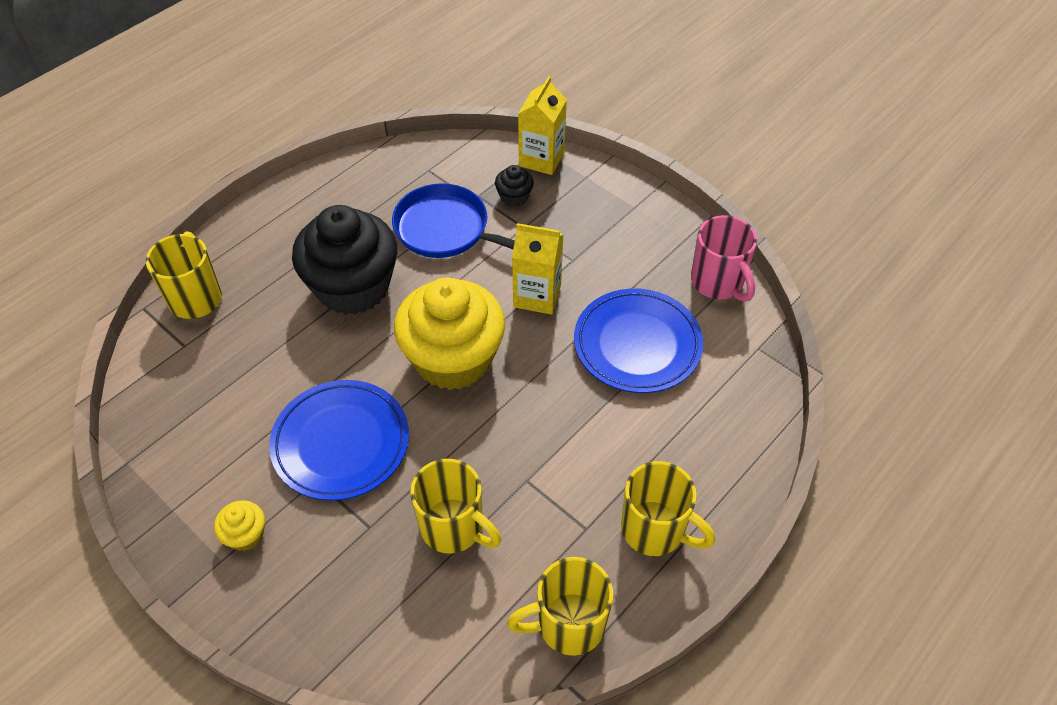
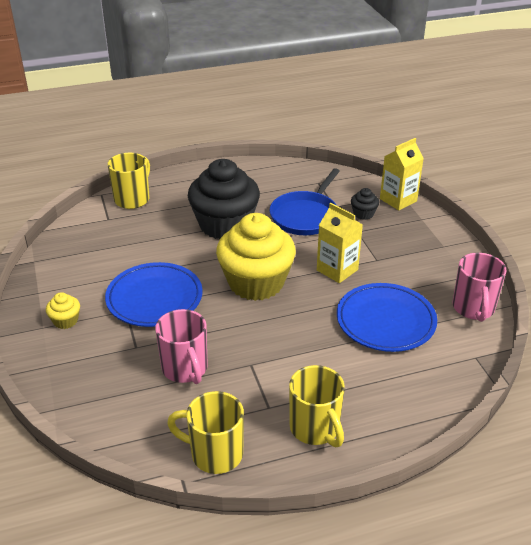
camera: 30 degrees right, 15 degrees down
(446, 229) = (305, 216): blue pan -> blue pan turned 120 degrees counterclockwise
(454, 527) = (185, 369): yellow mug -> pink mug

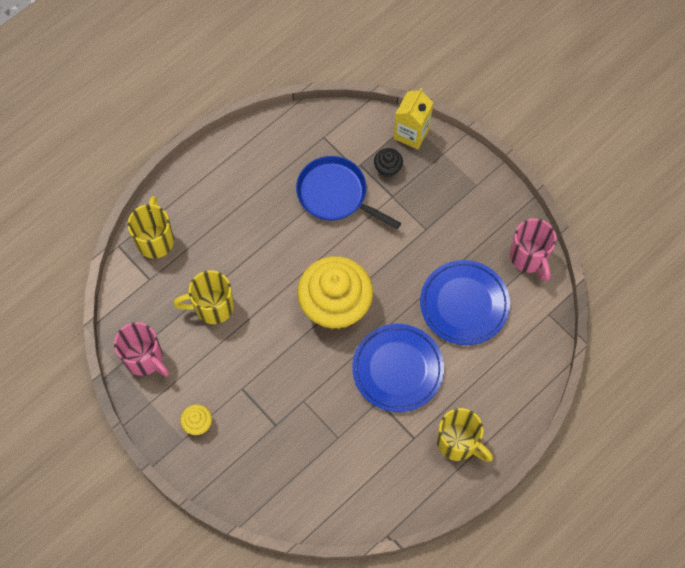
camera: 25 degrees left, 30 degrees up
(154, 298) = (258, 363): blue plate -> blue plate (397, 369)
(185, 369) = (330, 430): pink mug -> pink mug (145, 358)
(214, 454) = (397, 499): yellow mug -> yellow mug (212, 307)
(225, 225) = (266, 240): black cupcake -> none
(305, 216) = (335, 194): blue pan -> blue pan turned 120 degrees clockwise
(337, 270) = (397, 258): yellow carton -> none

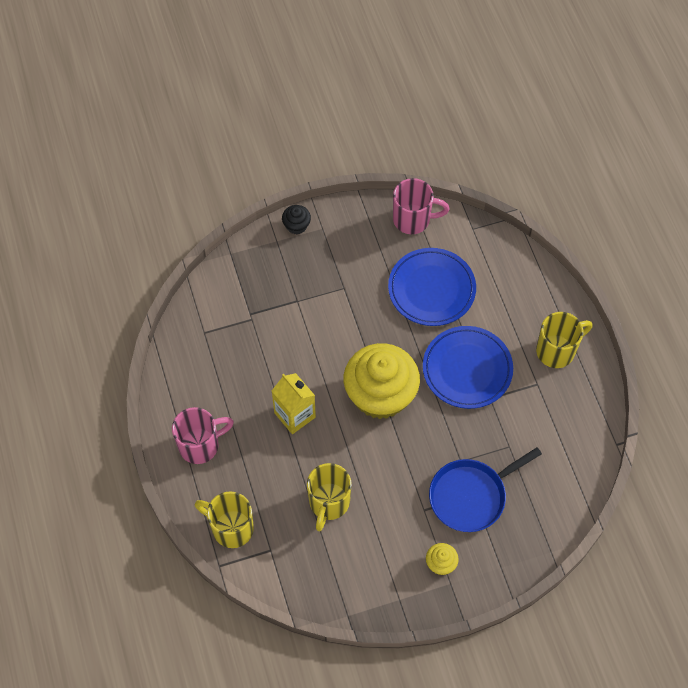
camera: 65 degrees left, 5 degrees down
(145, 358) = (352, 587): pink mug -> pink mug (200, 445)
(335, 194) = (269, 347): blue pan -> blue pan (471, 496)
(387, 168) = (266, 292): black cupcake -> black cupcake (296, 225)
(411, 133) = (242, 258): yellow carton -> yellow carton (295, 415)

